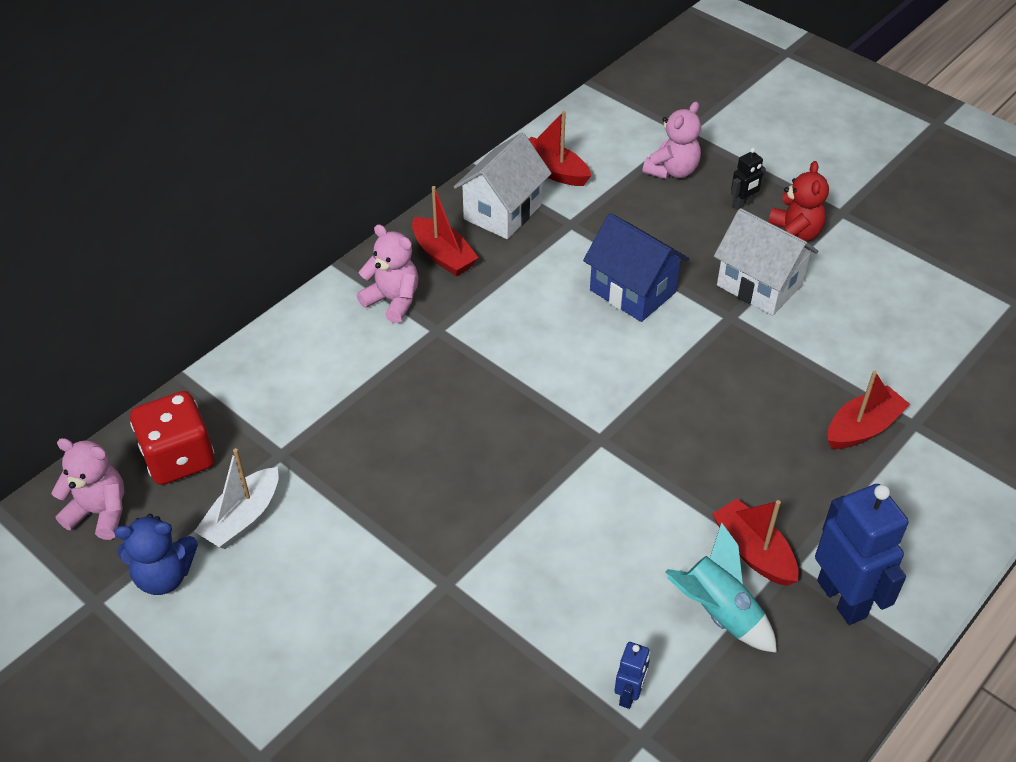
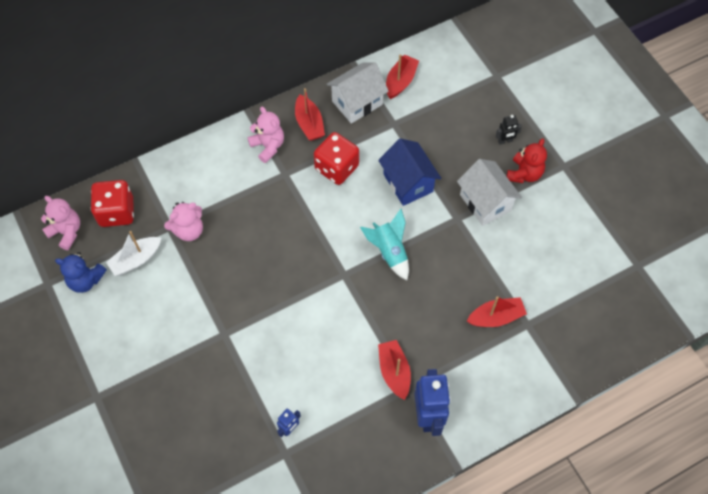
camera: 20 degrees right, 15 degrees up
(514, 300) = (336, 168): none -> red dice
(553, 171) = (400, 81): red boat -> red boat turned 60 degrees clockwise
(672, 171) = (474, 103): pink teddy bear -> pink teddy bear (188, 230)
(718, 612) = (357, 400): turquoise rocket -> turquoise rocket (389, 251)

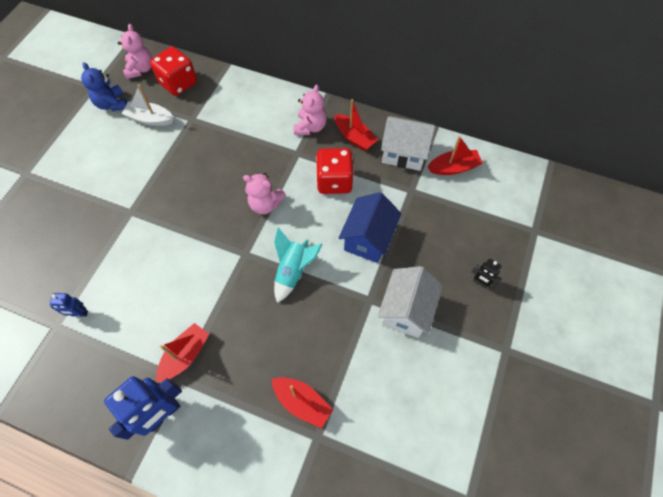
camera: 50 degrees right, 0 degrees up
(188, 230) = (198, 131): pink teddy bear -> pink teddy bear (265, 204)
(309, 124) = (354, 137): red boat -> red boat turned 75 degrees counterclockwise
(524, 174) = (464, 322): red teddy bear -> none

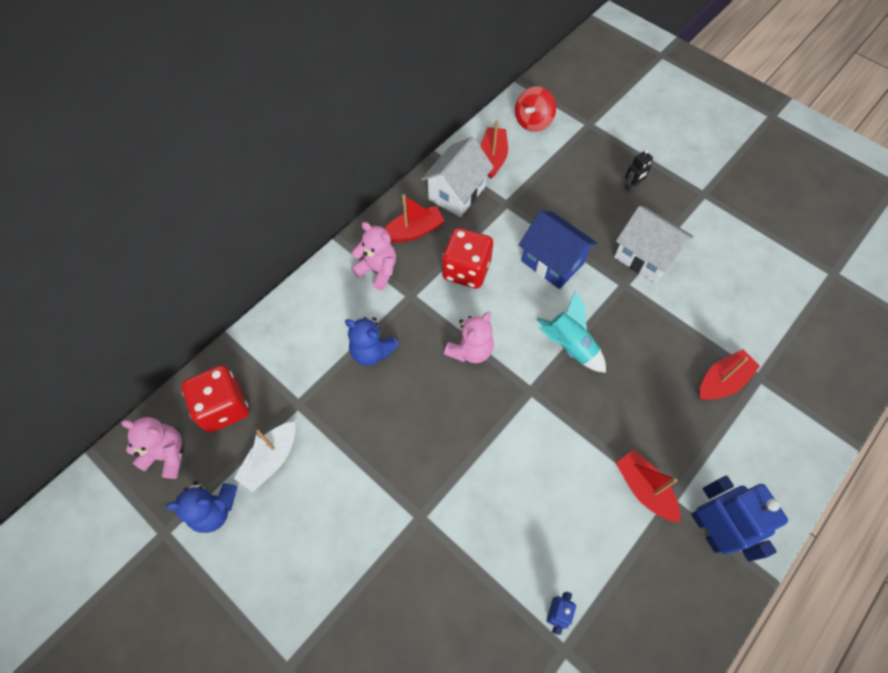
camera: 70 degrees left, 0 degrees up
(243, 145) = (372, 351): none -> blue teddy bear
(510, 186) = (533, 122): none -> red spinning top

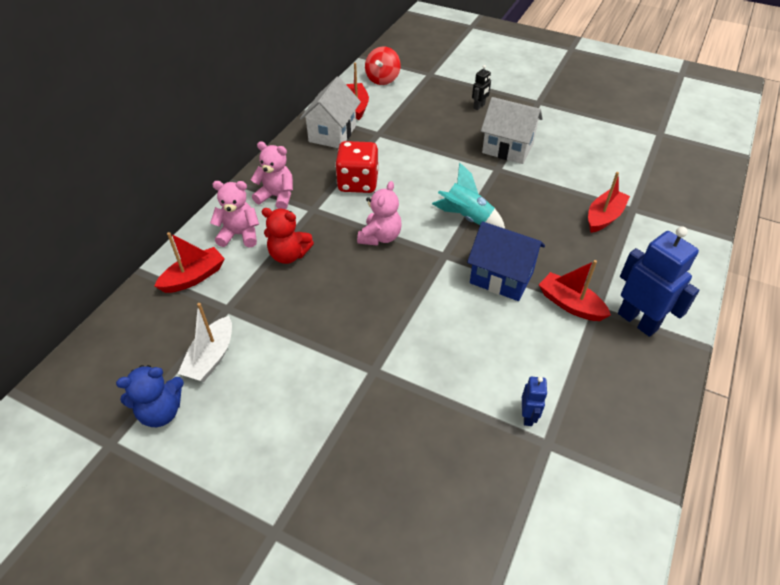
camera: 15 degrees left, 15 degrees down
(166, 454) = (99, 376): pink teddy bear -> pink teddy bear (239, 235)
(223, 407) = (151, 326): red dice -> none
(372, 351) = (289, 255): blue teddy bear -> red teddy bear
(414, 231) = (302, 165): red boat -> red boat (194, 277)
(552, 262) = (431, 165): blue house -> blue house (501, 277)

